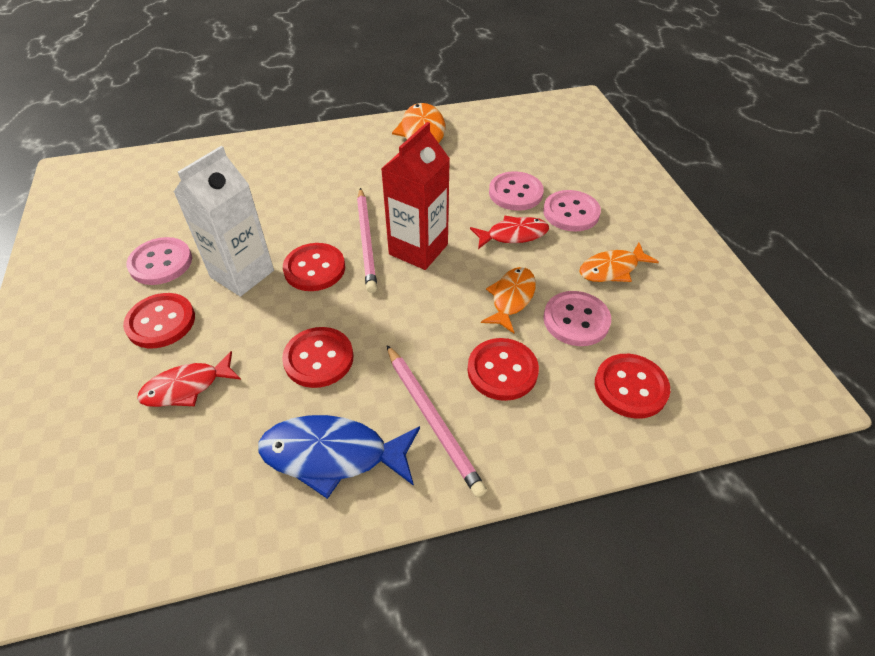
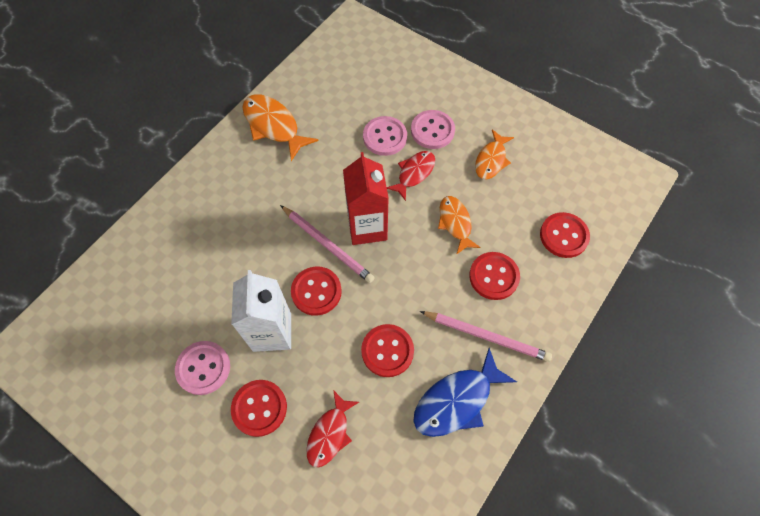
camera: 40 degrees left, 15 degrees up
(576, 320) = (502, 212): pink button -> none

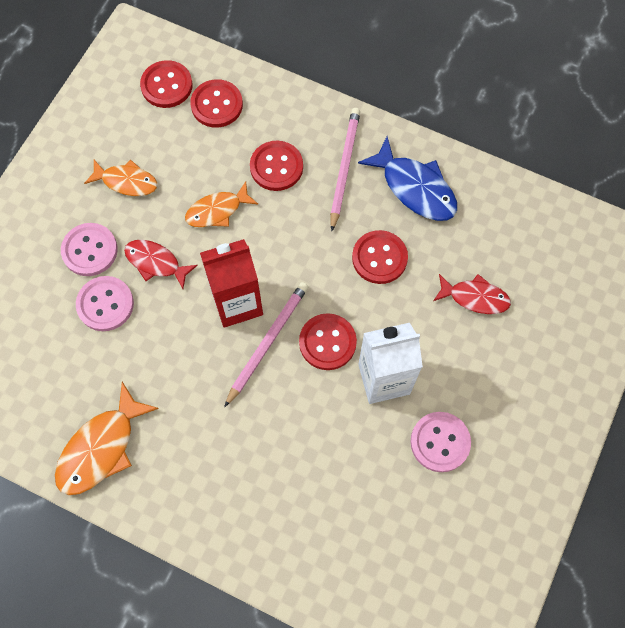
camera: 100 degrees left, 5 degrees up
(259, 408) = (467, 371): red button -> red button (166, 85)

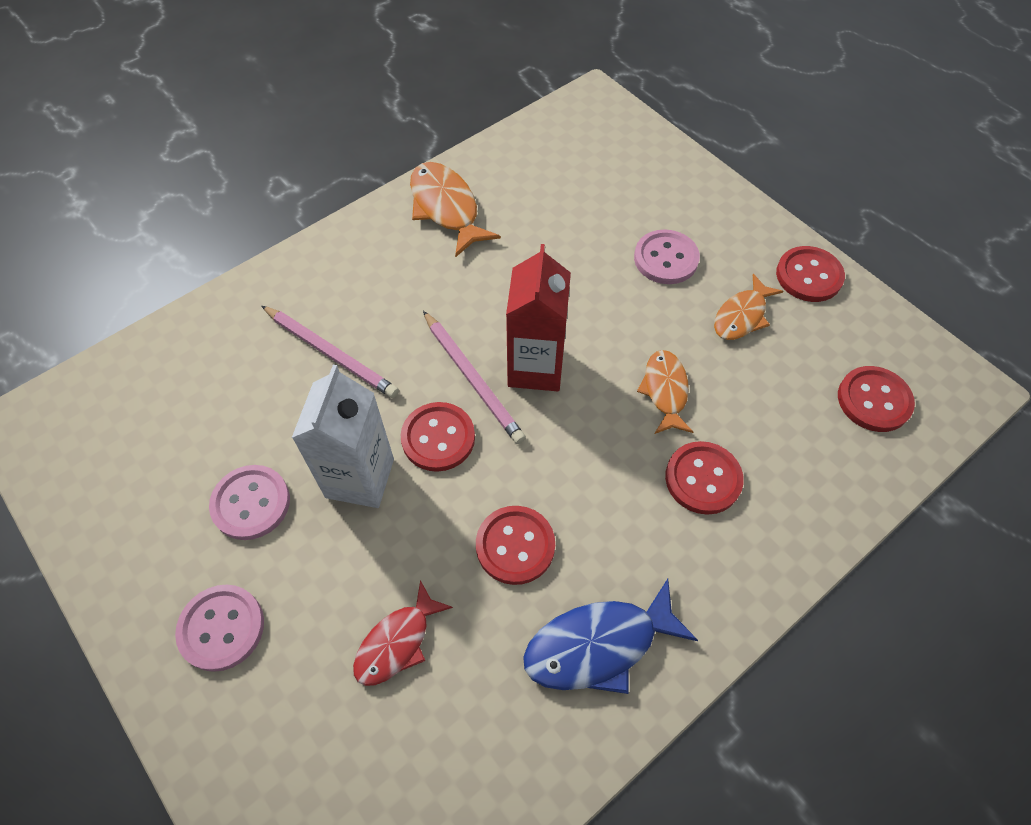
camera: 115 degrees right, 10 degrees down
(105, 304) = (595, 253): pink button -> pink button (221, 628)
(156, 262) = (623, 310): red fish -> none
(217, 105) = (825, 446): red button -> red button (809, 276)
(344, 168) = (669, 562): pink pencil -> pink pencil (331, 353)

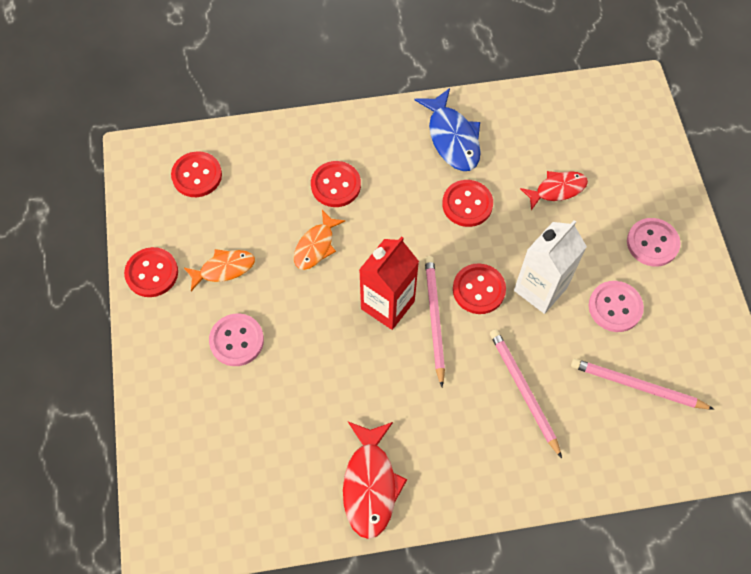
camera: 150 degrees left, 5 degrees up
(195, 421) = (637, 386): none -> pink pencil
(446, 208) = (370, 485): orange fish -> red fish
(598, 645) = (452, 138): blue fish -> blue fish turned 60 degrees clockwise

